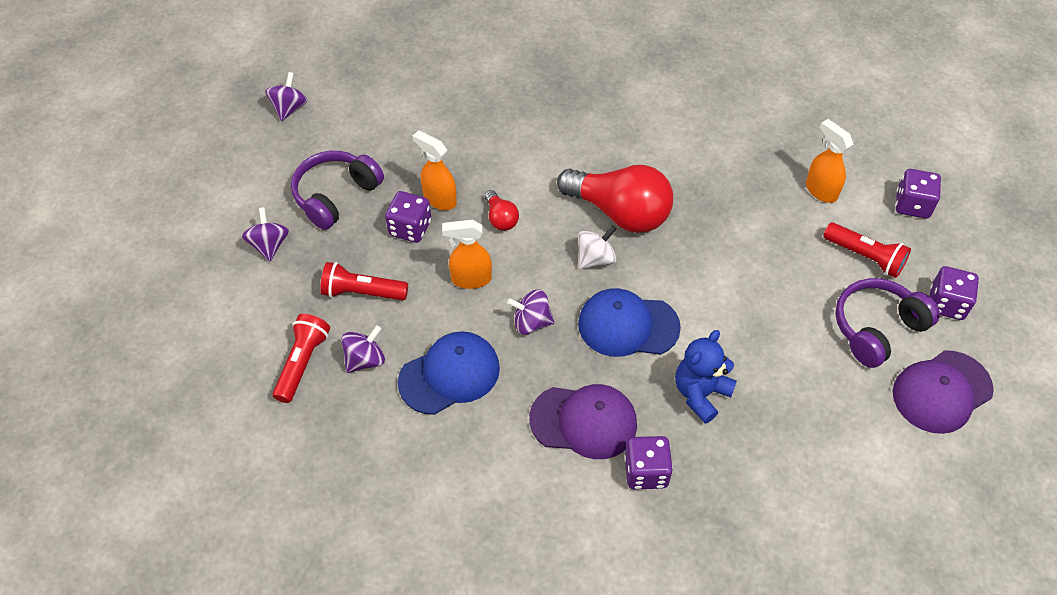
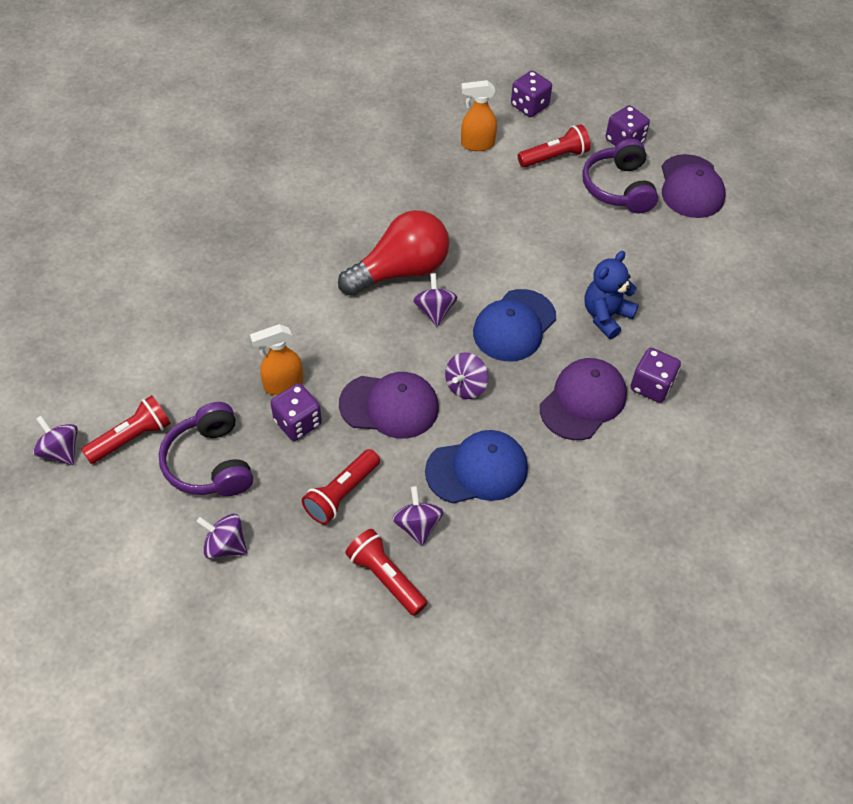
camera: 60 degrees left, 0 degrees up
(327, 139) = (131, 438): none -> red flashlight
(449, 375) = (477, 469): blue cap -> blue cap turned 75 degrees clockwise
(470, 279) = (389, 406): orange spray bottle -> purple cap
(500, 218) = (341, 352): red light bulb -> none
(595, 259) = (434, 311): white spinning top -> purple spinning top
(700, 394) = (606, 316): blue teddy bear -> blue teddy bear turned 60 degrees clockwise

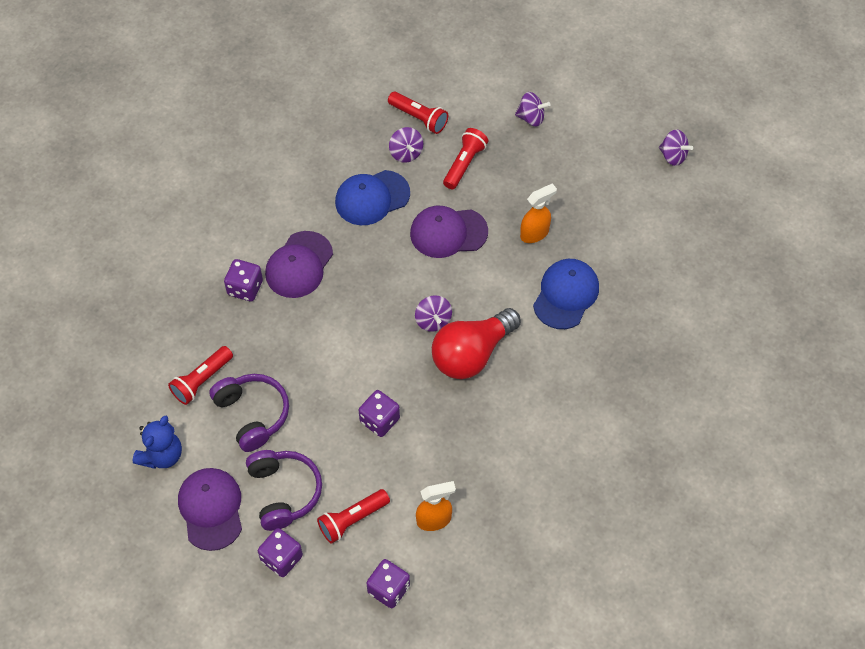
camera: 170 degrees right, 5 degrees up
(131, 438) = (628, 174): red flashlight -> red flashlight (202, 380)
(209, 463) = (565, 167): purple headphones -> purple headphones (252, 414)
(298, 423) = (513, 207): purple dice -> purple dice (379, 420)
(465, 386) = (393, 259): purple spinning top -> none
(514, 325) = (363, 320): blue cap -> blue cap (566, 295)
(606, 316) = (286, 344): blue teddy bear -> blue teddy bear (162, 455)

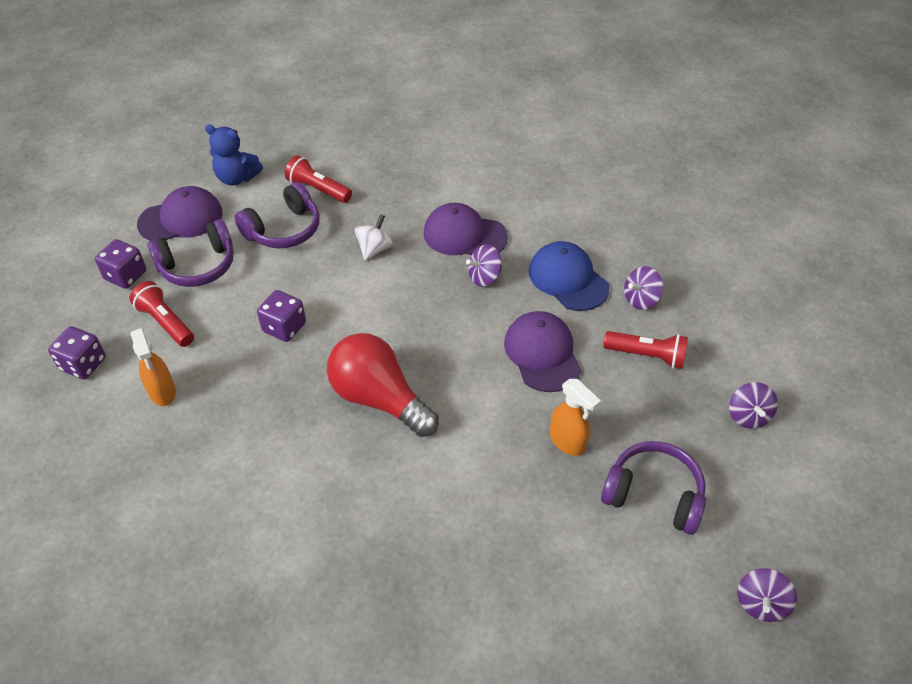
camera: 80 degrees right, 10 degrees down
(245, 288) = (427, 201): purple dice -> none
(299, 339) = (375, 249): none -> white spinning top
(419, 118) = (696, 304): red flashlight -> none
(433, 320) = (418, 356): purple spinning top -> purple spinning top (484, 277)
(566, 295) = (483, 488): blue cap -> none
(587, 192) = (653, 494): none -> purple headphones

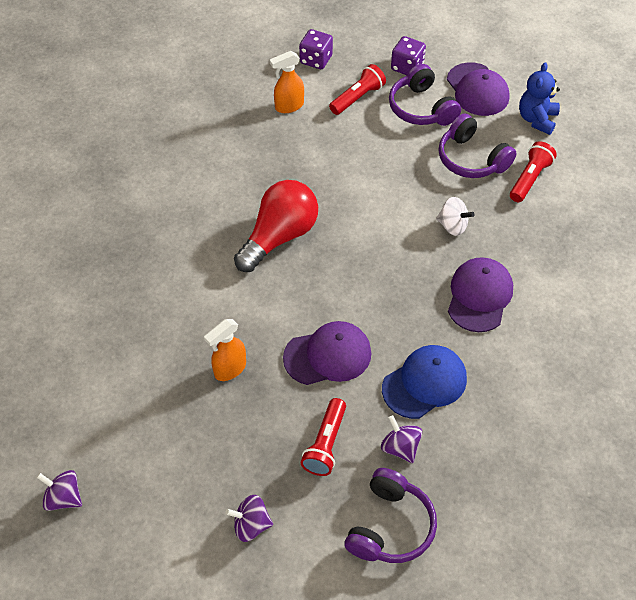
camera: 90 degrees right, 5 degrees up
(284, 327) = (355, 170): purple dice -> none
(484, 277) = (422, 312): purple spinning top -> none
(653, 494) = (172, 430): purple headphones -> purple headphones (390, 526)

